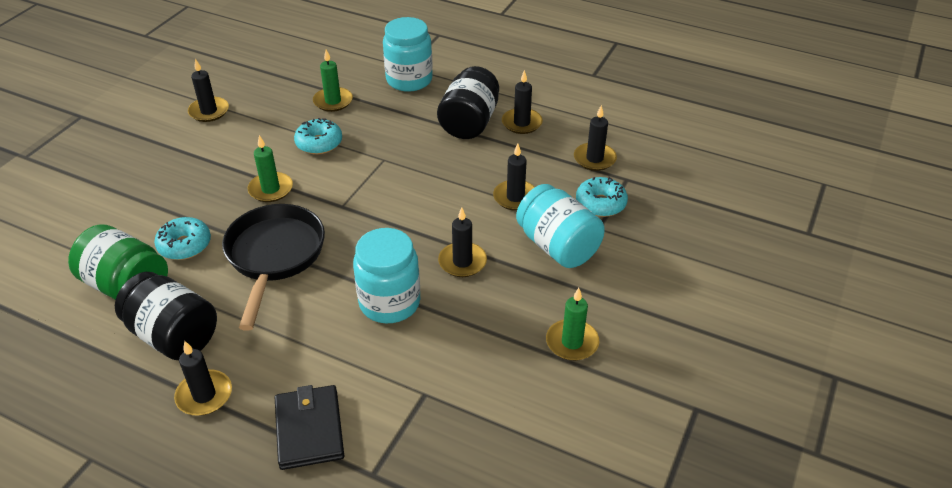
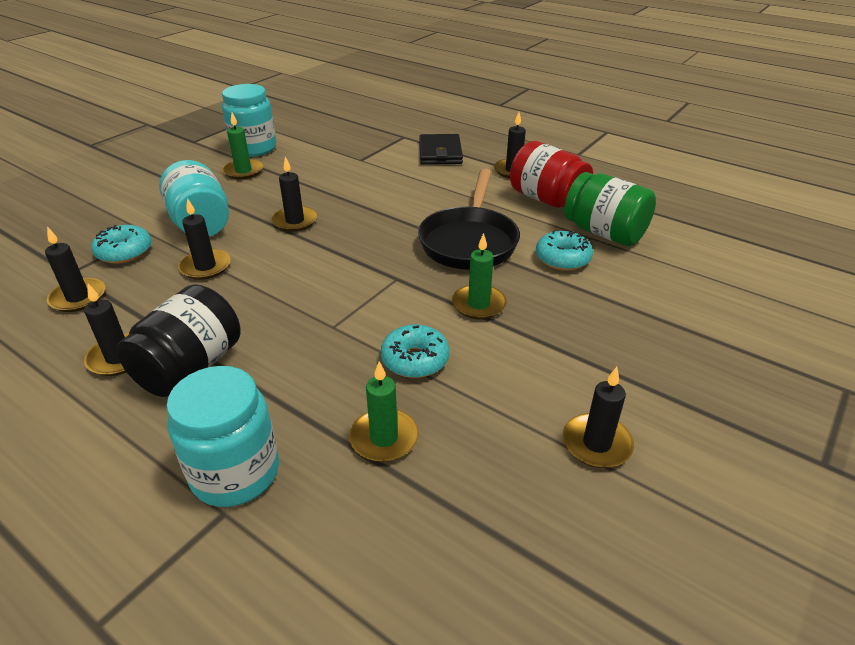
camera: 170 degrees left, 5 degrees down
(174, 335) = (547, 199): black jar -> red jar
(389, 302) = (369, 202): turquoise jar -> turquoise jar (254, 148)

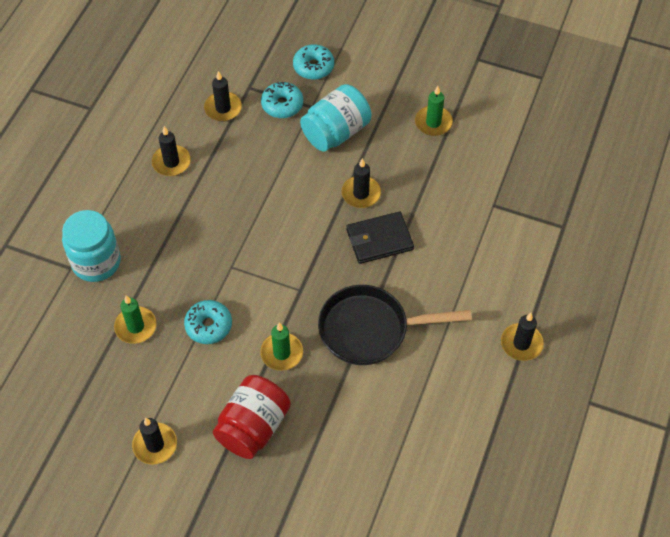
camera: 75 degrees right, 20 degrees up
(190, 367) = (171, 203): black jar -> none
(205, 267) = (279, 162): black candle -> none
(254, 148) = (482, 111): turquoise jar -> none
(440, 153) = (537, 269): black wallet -> black wallet (379, 240)
(547, 199) = (469, 382): red jar -> red jar (253, 427)
(562, 259) = (364, 406): turquoise donut -> turquoise donut (313, 67)
(604, 233) = (420, 437): green jar -> none

